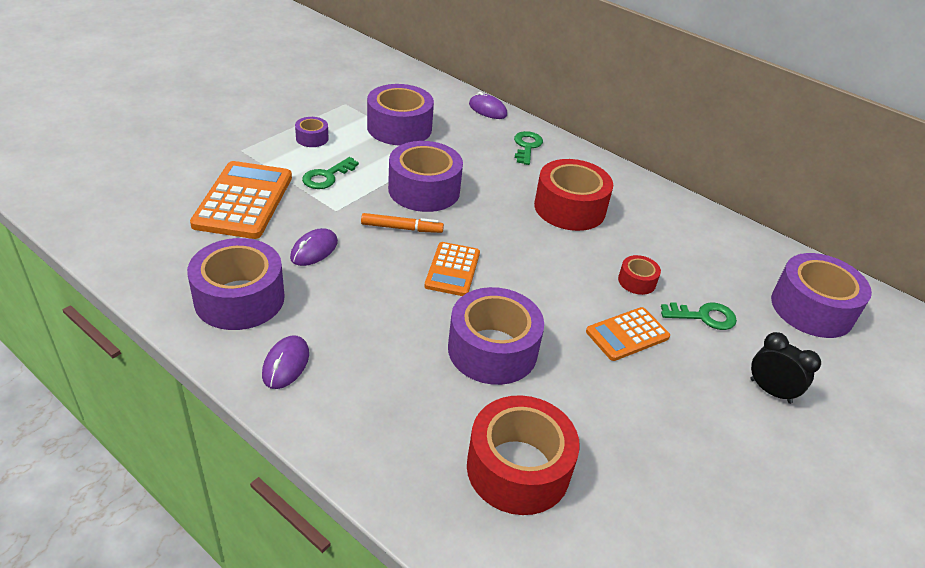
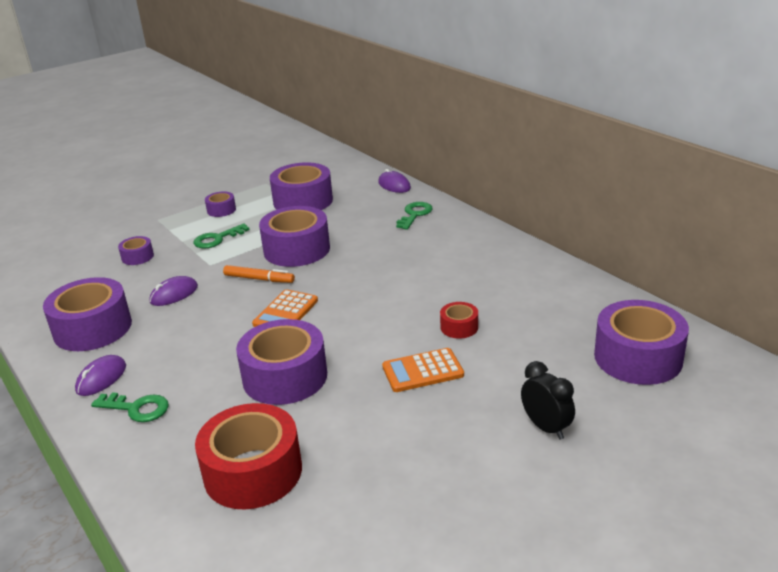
camera: 20 degrees right, 10 degrees down
(244, 201) = (137, 257): orange calculator -> purple tape
(569, 208) = (427, 265): red tape -> none
(704, 316) = (512, 359): green key -> green key (137, 408)

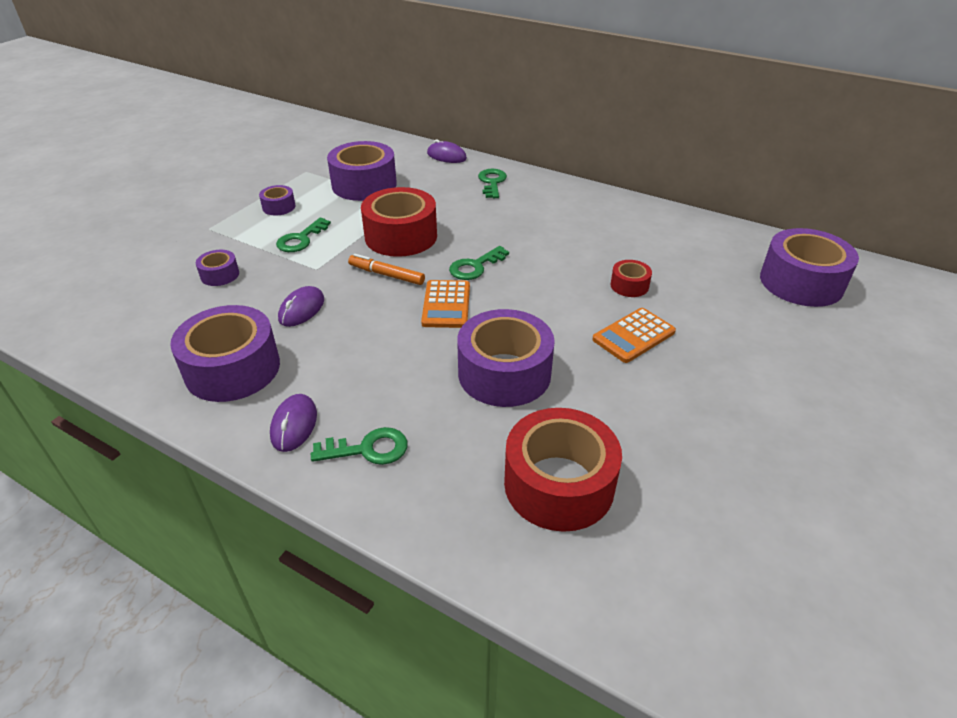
camera: 25 degrees left, 10 degrees up
(259, 279) = (386, 275): orange marker -> orange marker turned 150 degrees counterclockwise
(296, 249) = (401, 236): purple tape -> red tape
(336, 285) = (475, 266): none -> green key
(546, 427) = (786, 364): black clock -> none

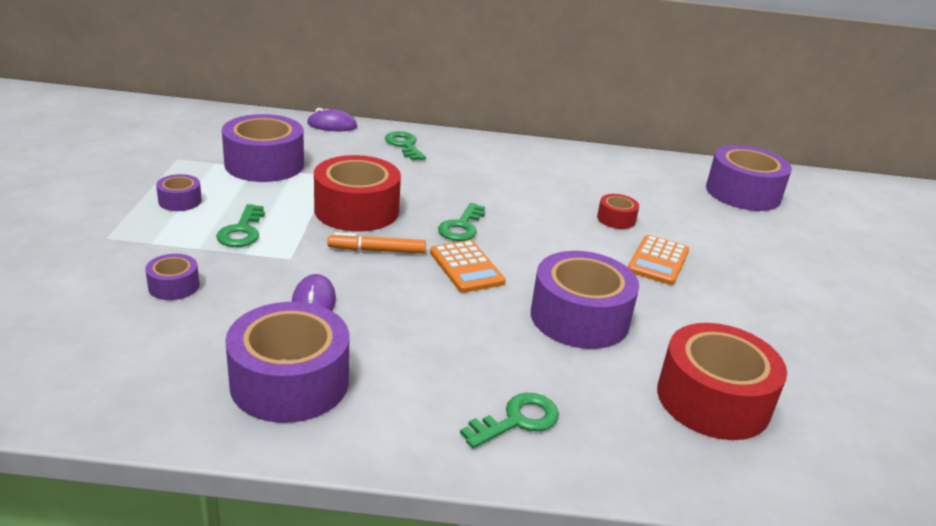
camera: 30 degrees left, 10 degrees down
(294, 425) = (418, 419): purple mouse -> none

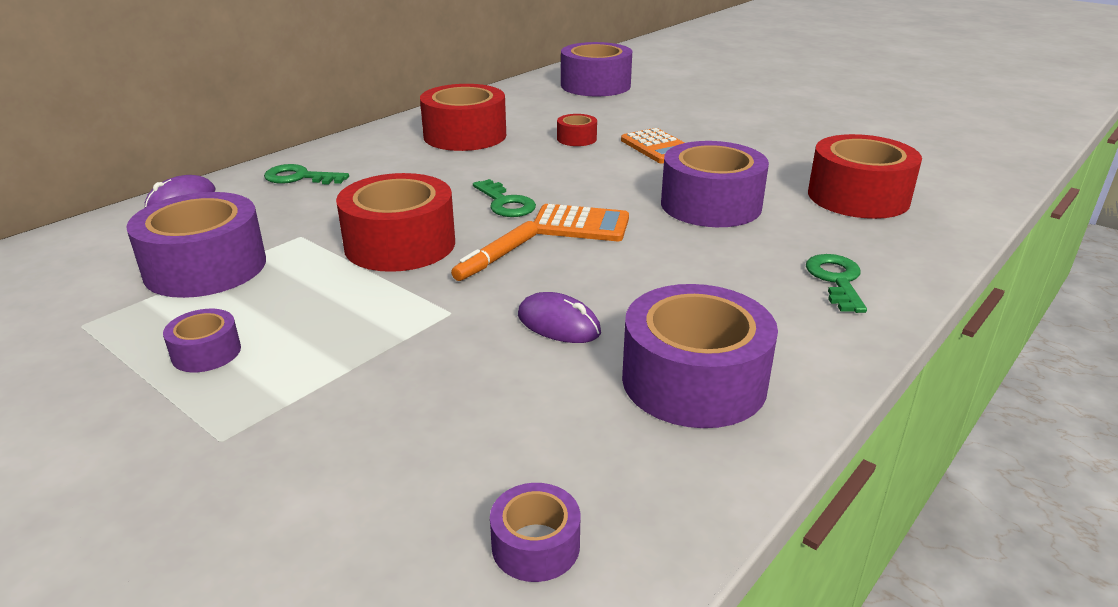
camera: 50 degrees left, 0 degrees up
(174, 286) = (419, 411): purple tape -> purple tape (535, 545)
(242, 231) = (349, 327): green key -> none
(550, 174) = (465, 135): none -> red tape

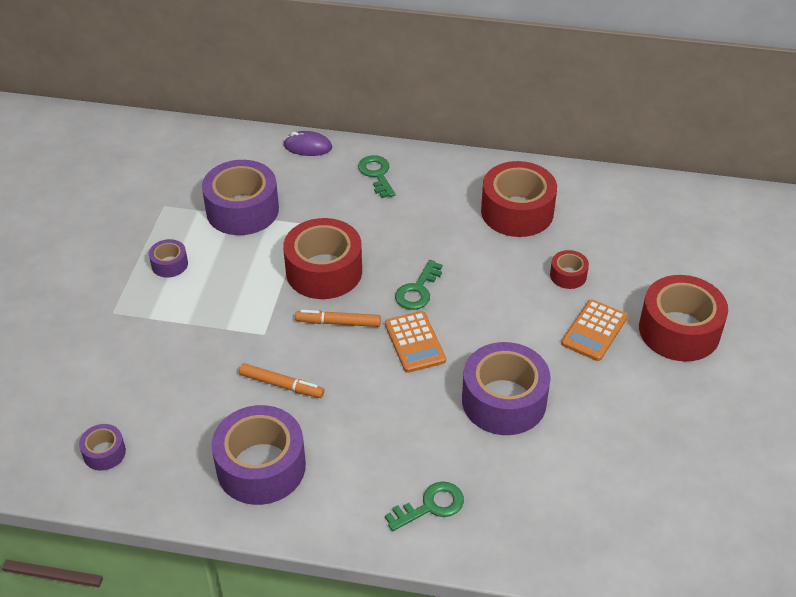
camera: 60 degrees right, 15 degrees up
(558, 324) = (281, 385): purple mouse -> orange marker
(595, 85) = (712, 232): purple tape -> none
(858, 197) = (595, 489): red tape -> red tape (679, 330)

